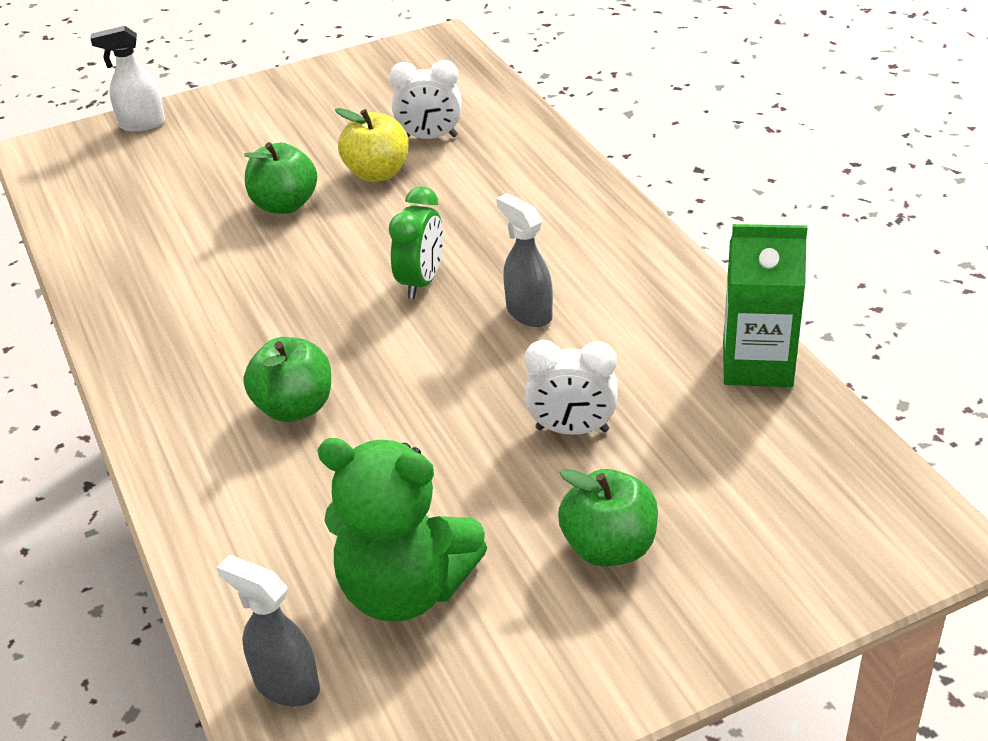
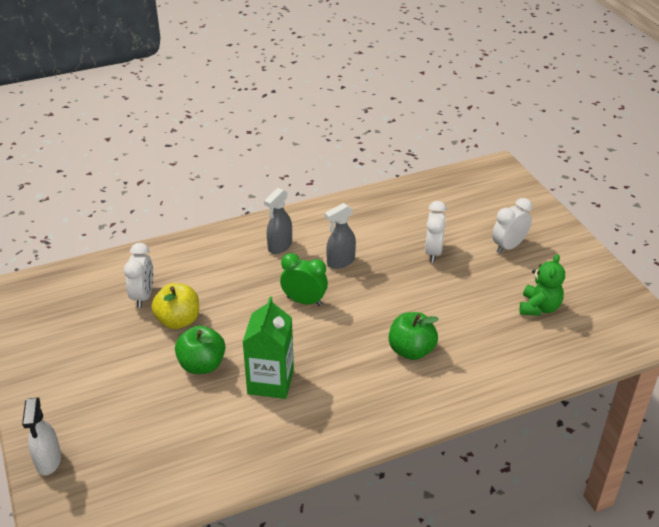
camera: 90 degrees left, 0 degrees up
(286, 685) = (599, 345): grey spray bottle -> grey spray bottle (279, 246)
(405, 589) = (539, 307): green teddy bear -> green teddy bear, size x0.62
(609, 547) = (508, 246): green apple -> white clock
(757, 364) = (390, 195): green carton -> green carton (270, 382)

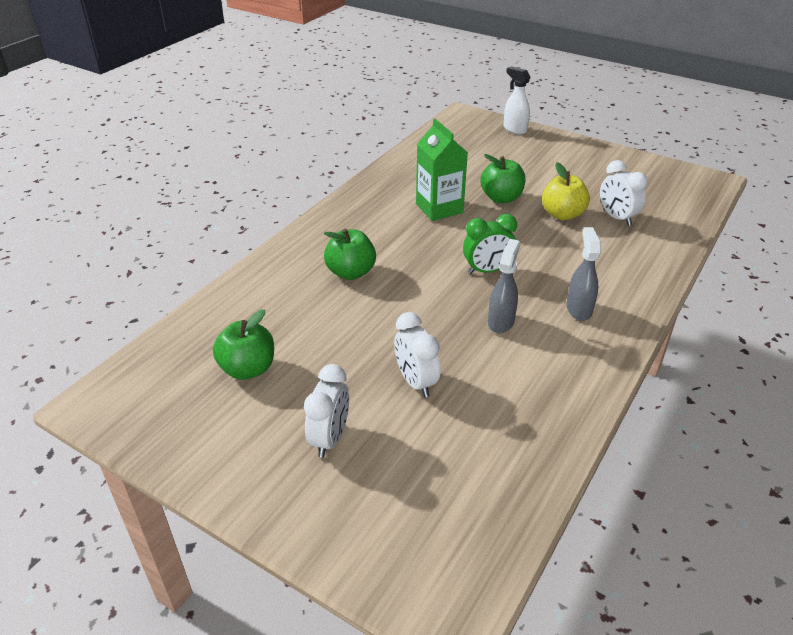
camera: 145 degrees right, 0 degrees up
(539, 307) = (248, 369): green teddy bear -> green apple

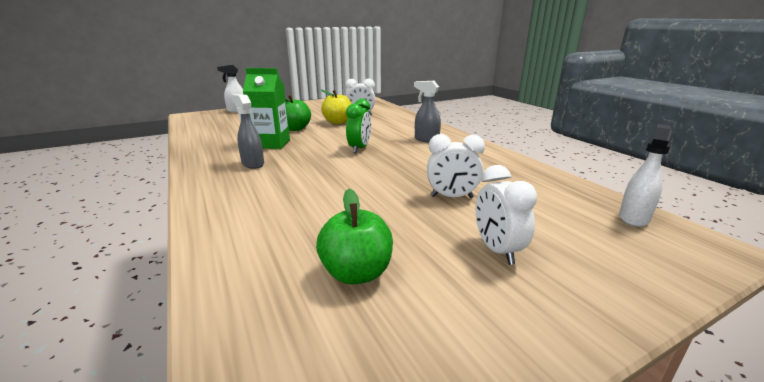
camera: 60 degrees left, 15 degrees down
(330, 438) = (497, 250): white clock -> white clock turned 150 degrees counterclockwise
(351, 272) = (289, 187): green apple -> none
(480, 542) = (634, 218): none -> white spray bottle
(501, 322) = (415, 158): grey spray bottle -> grey spray bottle (253, 164)

